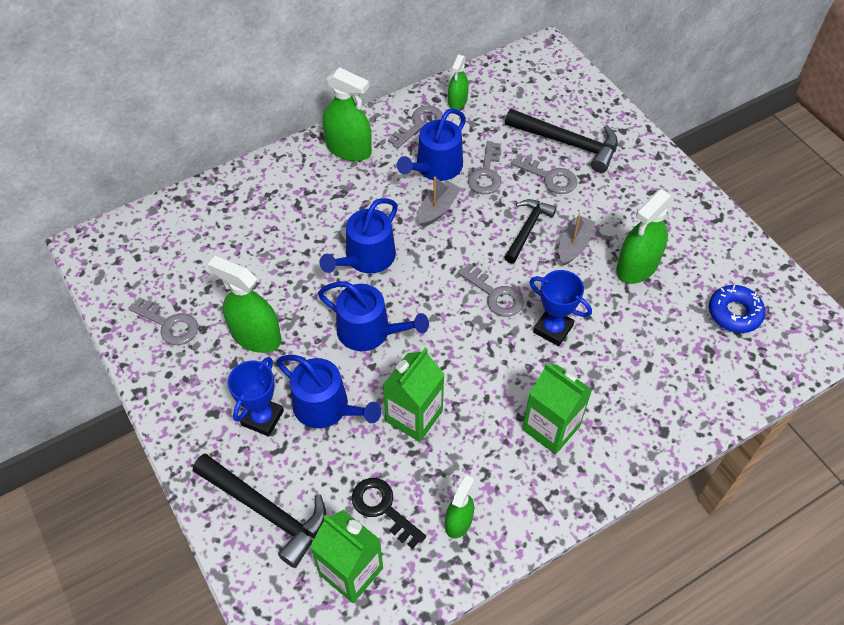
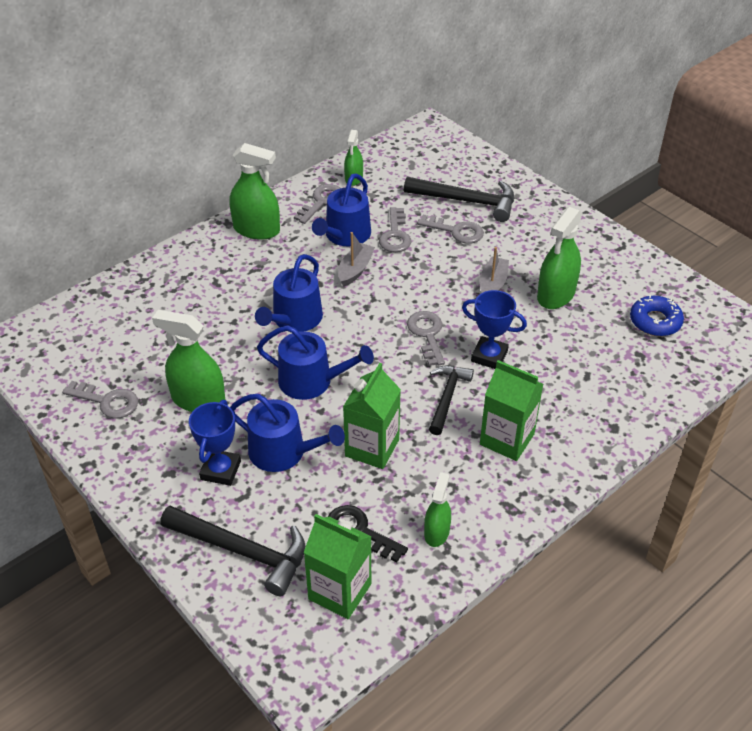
camera: 10 degrees left, 10 degrees down
(495, 295) = (427, 334): grey key -> grey key turned 135 degrees counterclockwise
(527, 229) = (445, 276): black hammer -> black hammer (447, 397)

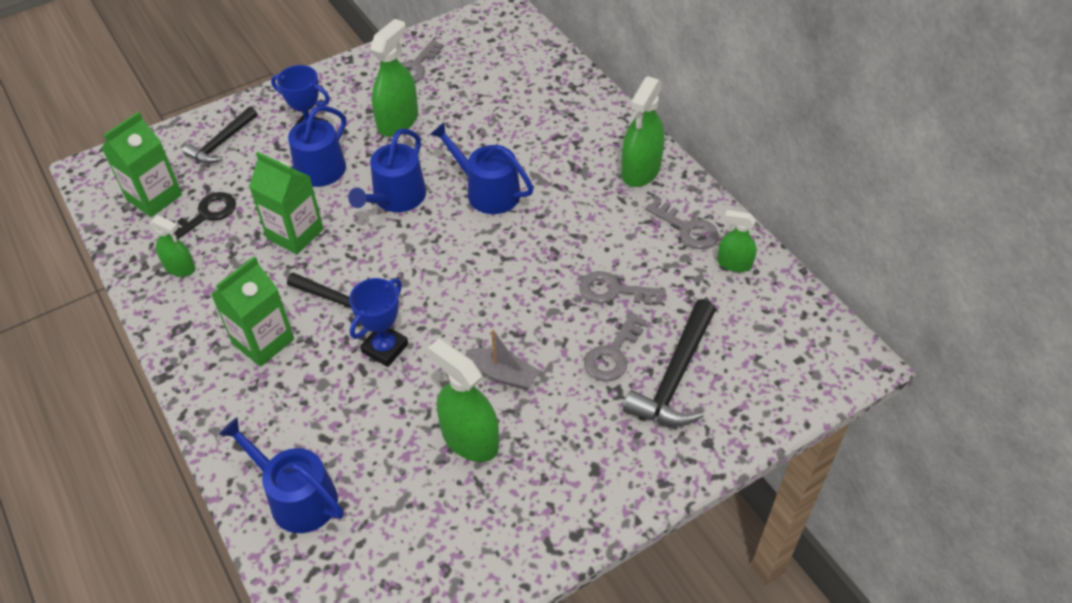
camera: 100 degrees right, 5 degrees up
(242, 551) = (221, 143): black hammer -> black hammer, size x0.66
(345, 235) = (619, 244): blue watering can -> blue watering can (296, 497)
(355, 270) = (556, 247): grey boat -> none
(427, 334) = (434, 297): grey key -> none
(655, 321) = (392, 543): blue donut -> none

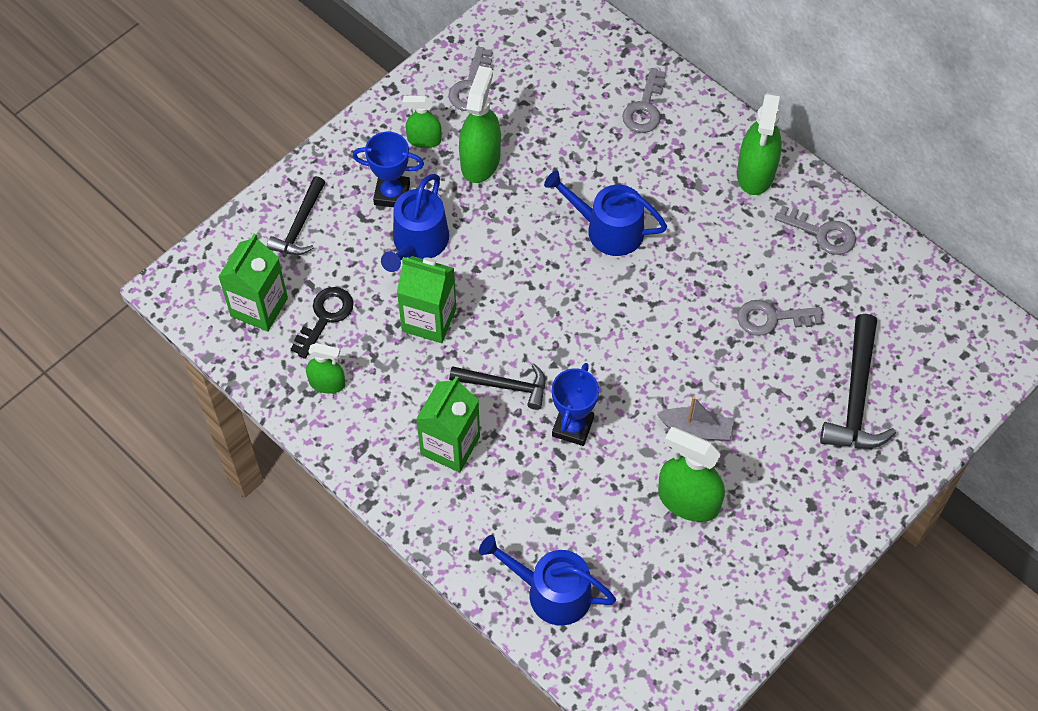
camera: 15 degrees left, 10 degrees up
(395, 198) = (516, 257): blue watering can -> none
(613, 354) = (792, 386): grey key -> grey key (645, 107)
(734, 263) = (878, 263): green spray bottle -> green spray bottle (424, 140)

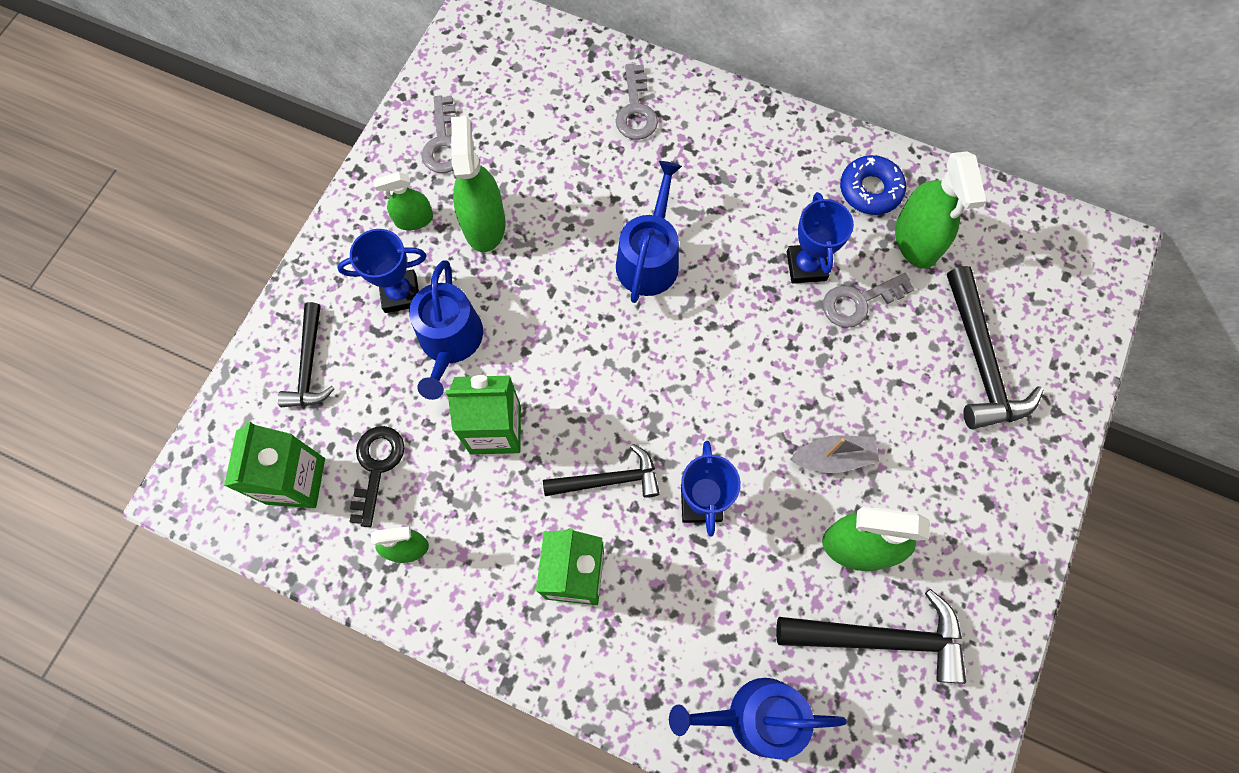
camera: 20 degrees left, 10 degrees up
(607, 229) = (649, 258): blue watering can -> blue watering can turned 105 degrees clockwise
(676, 572) = (880, 638): none -> black hammer
(738, 276) = (806, 266): none -> blue trophy
(756, 172) = (777, 145): green spray bottle -> green spray bottle (916, 240)
(822, 233) = (870, 190): grey key -> blue donut

